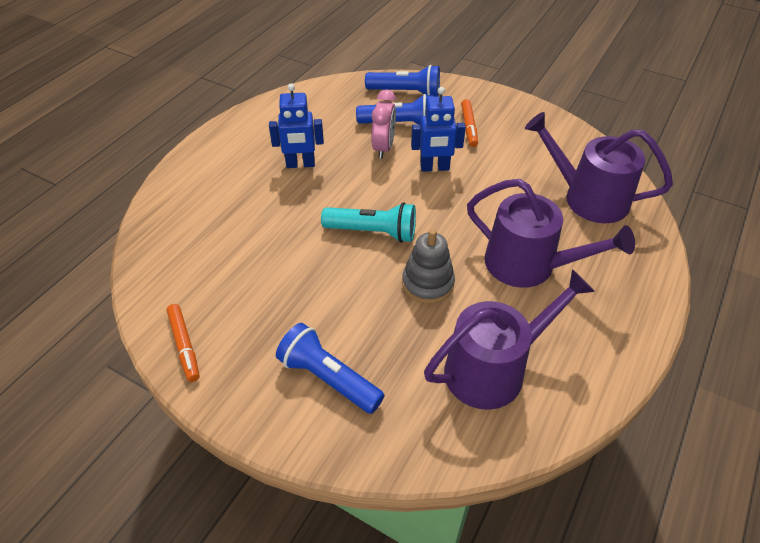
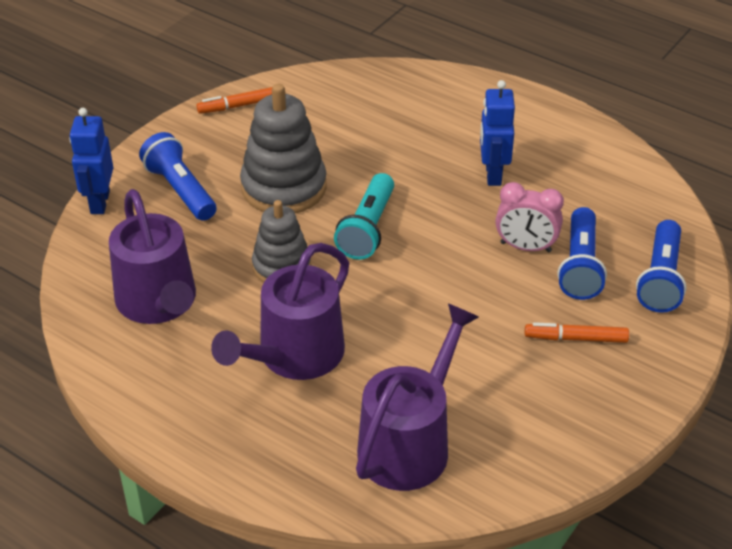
camera: 95 degrees right, 5 degrees down
(321, 293) = (284, 187): none -> grey stacking toy
(328, 378) = (180, 190): blue flashlight -> blue flashlight turned 75 degrees counterclockwise
(434, 168) = (482, 292): blue robot -> blue robot (99, 202)

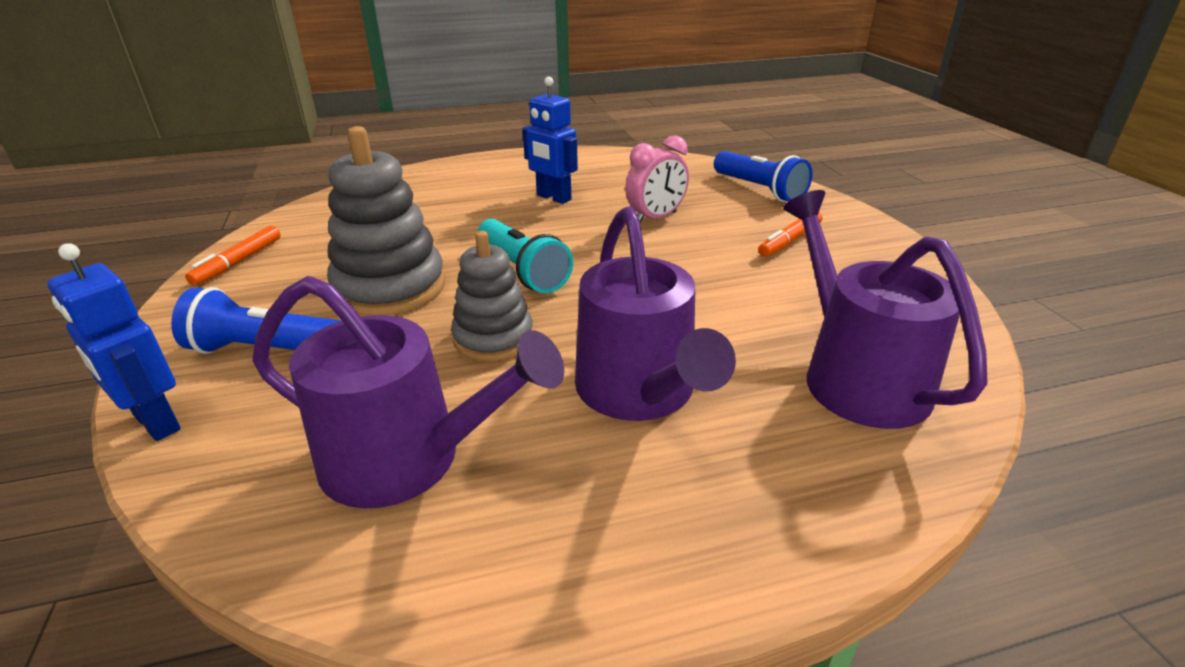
camera: 50 degrees left, 10 degrees down
(580, 266) = (707, 208): blue flashlight -> none

